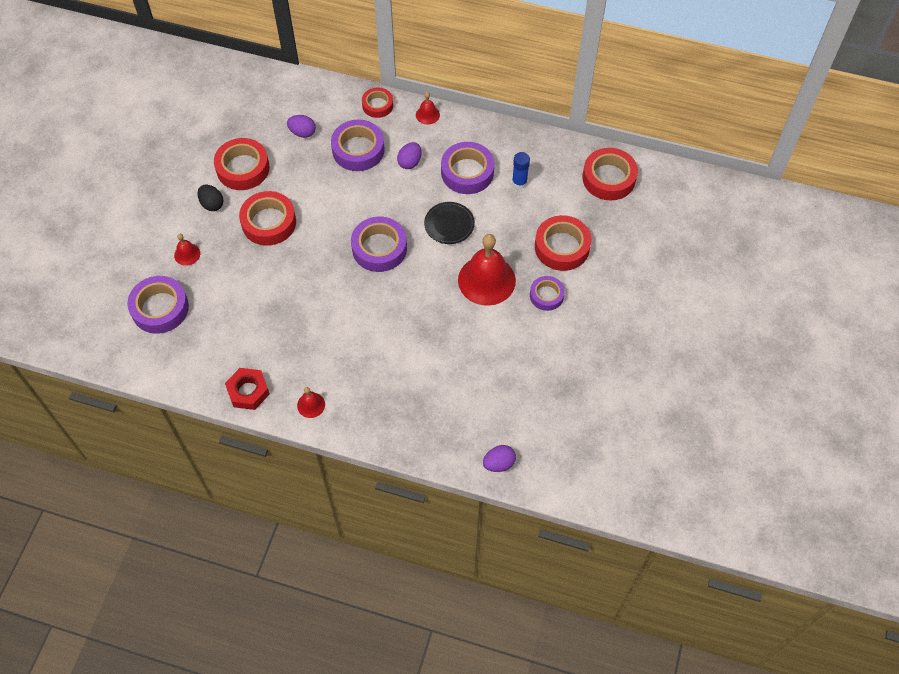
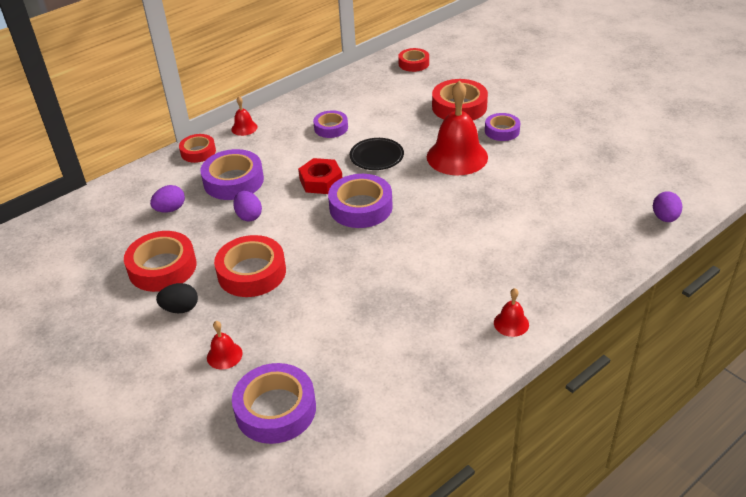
camera: 55 degrees left, 20 degrees down
(248, 391) = (456, 369): red nut -> red nut (321, 181)
(410, 162) = (284, 155): purple egg -> purple egg (249, 216)
(467, 172) = (331, 128): purple tape -> purple tape, size x0.61
(519, 182) = (371, 105): blue glue stick -> none
(608, 178) = (413, 63): red tape -> red tape, size x0.61

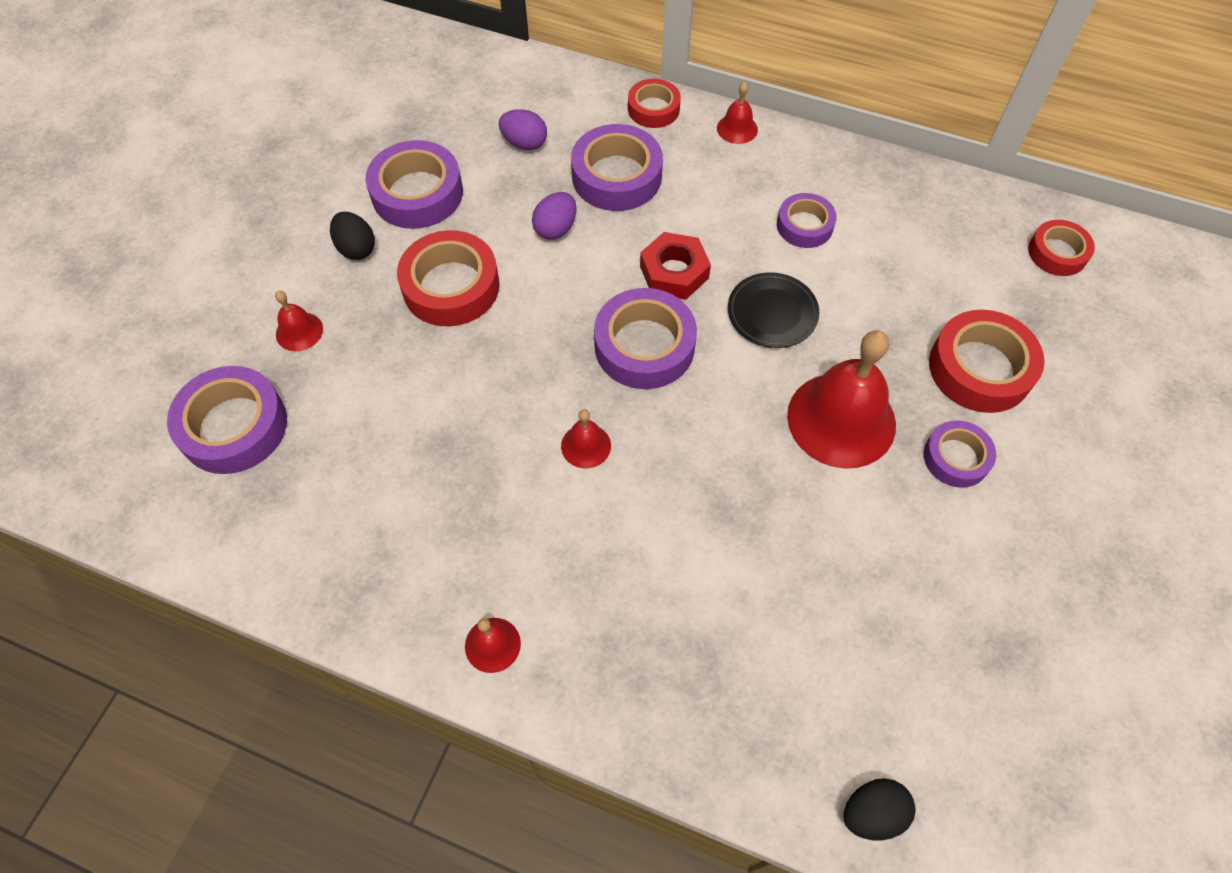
camera: 60 degrees right, 20 degrees up
(162, 267) = (417, 193): red tape -> purple tape
(409, 249) = (586, 445): none -> red bell
(664, 218) = (872, 813): purple egg -> black egg

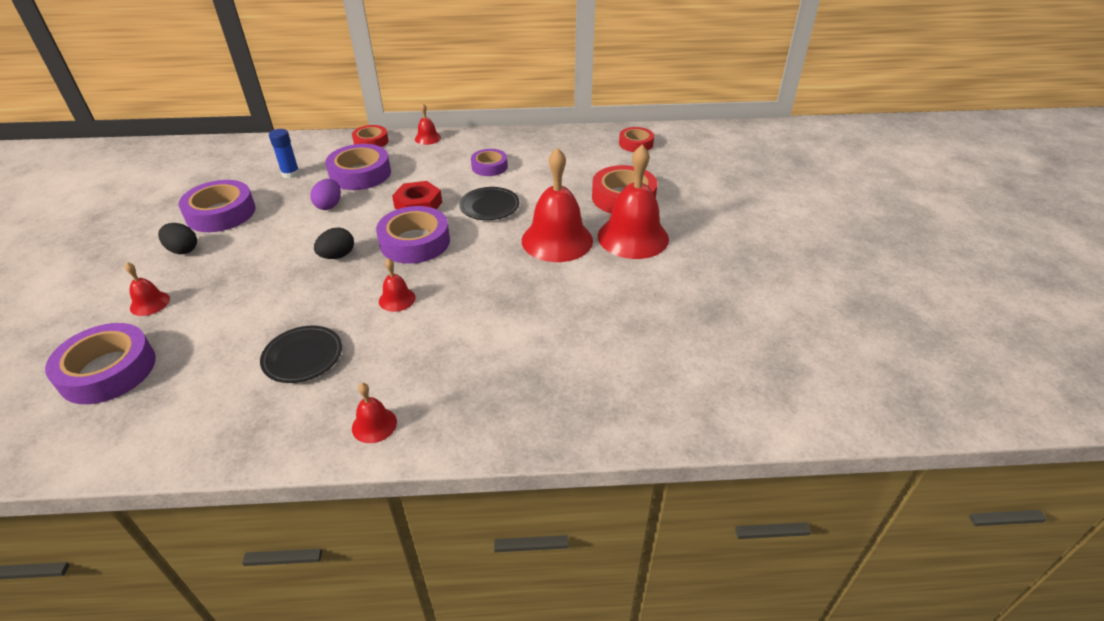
camera: 25 degrees left, 20 degrees down
(445, 498) = (303, 357): none -> black plate
(451, 286) = (264, 250): red tape -> none
(524, 143) = (290, 174): purple egg -> blue glue stick
(872, 813) = (684, 417): black egg -> black egg (337, 256)
(956, 458) = (633, 237): purple tape -> red bell

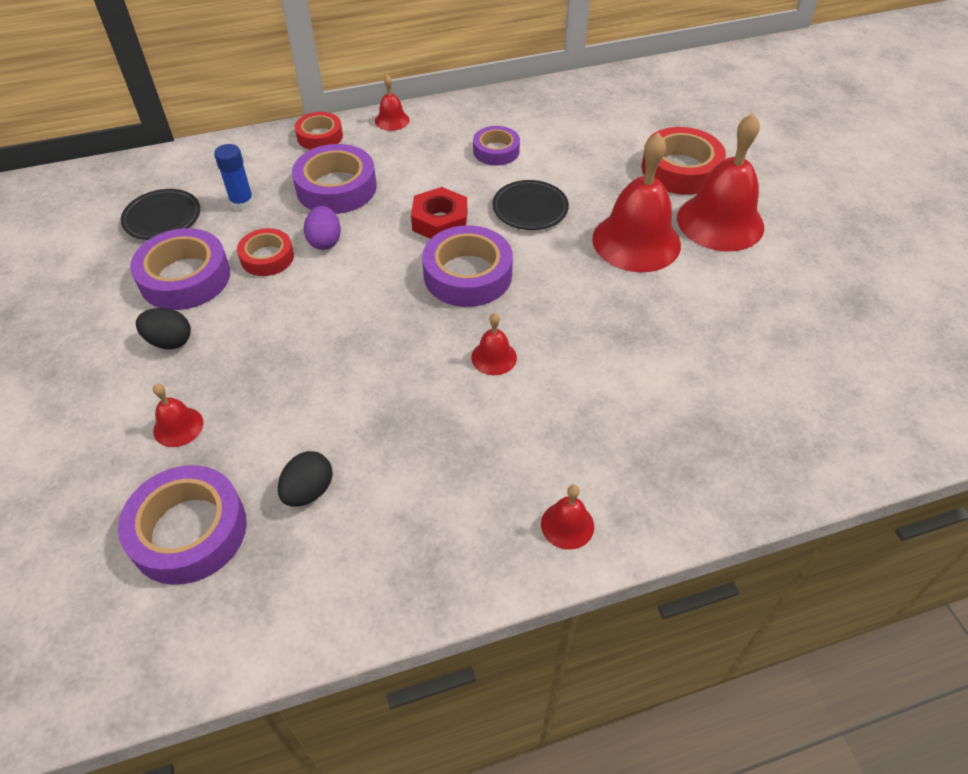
camera: 15 degrees left, 10 degrees up
(303, 357) = (428, 458): black plate -> black plate (162, 218)
(337, 256) = (382, 312): black egg -> black egg (309, 491)
(636, 144) = (654, 91): red tape -> red tape (267, 257)

